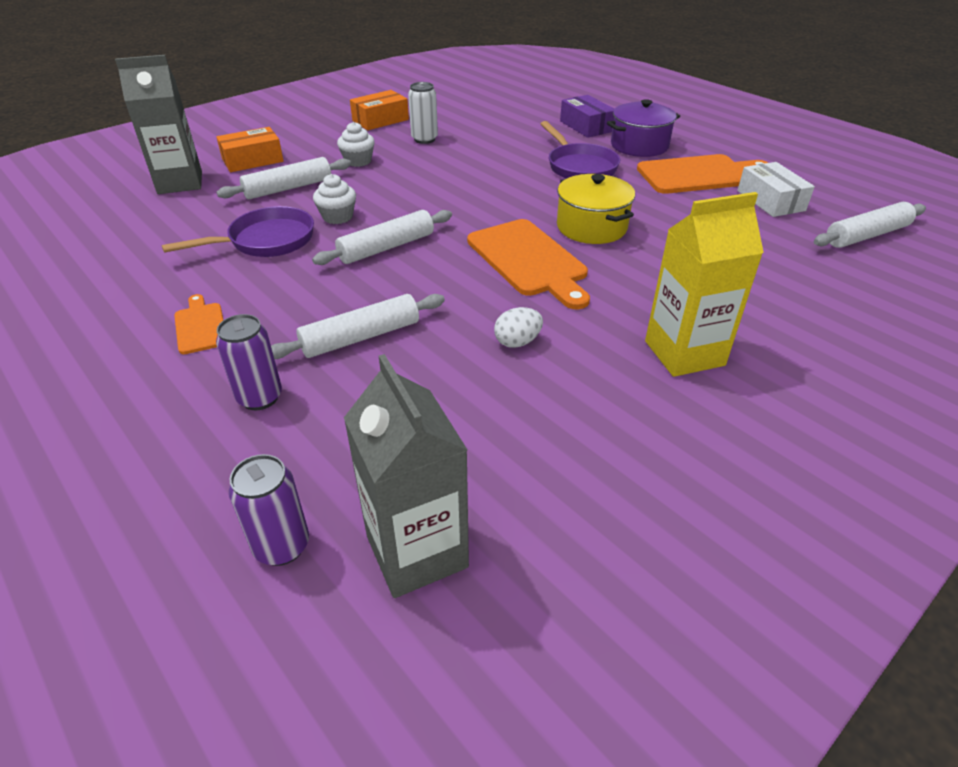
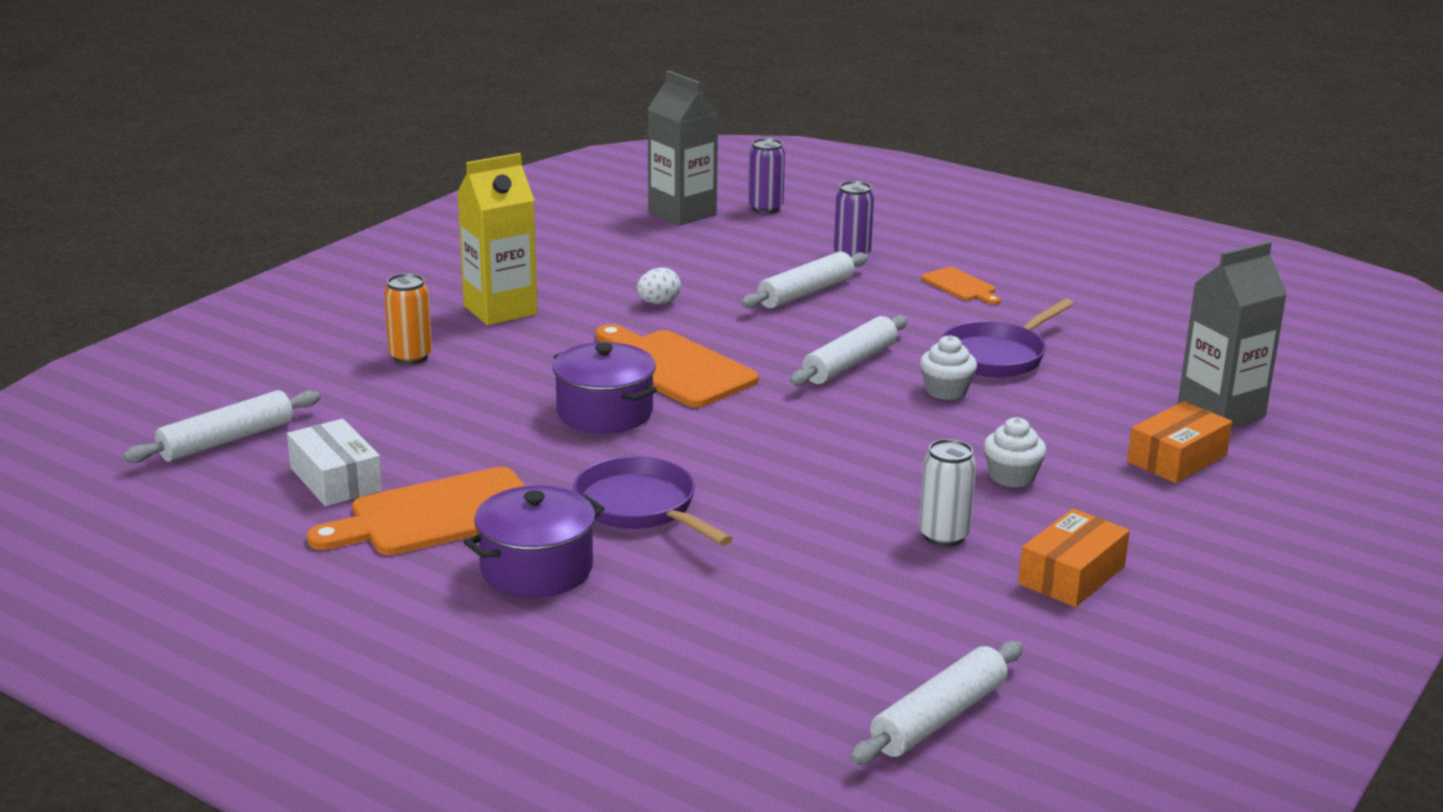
camera: 165 degrees right, 15 degrees down
(288, 188) = (1060, 420): white rolling pin -> white rolling pin (939, 718)
(586, 126) = (647, 611): purple box -> none
(591, 227) = (605, 412): yellow pot -> purple pot
(758, 299) = (410, 357): none -> orange can

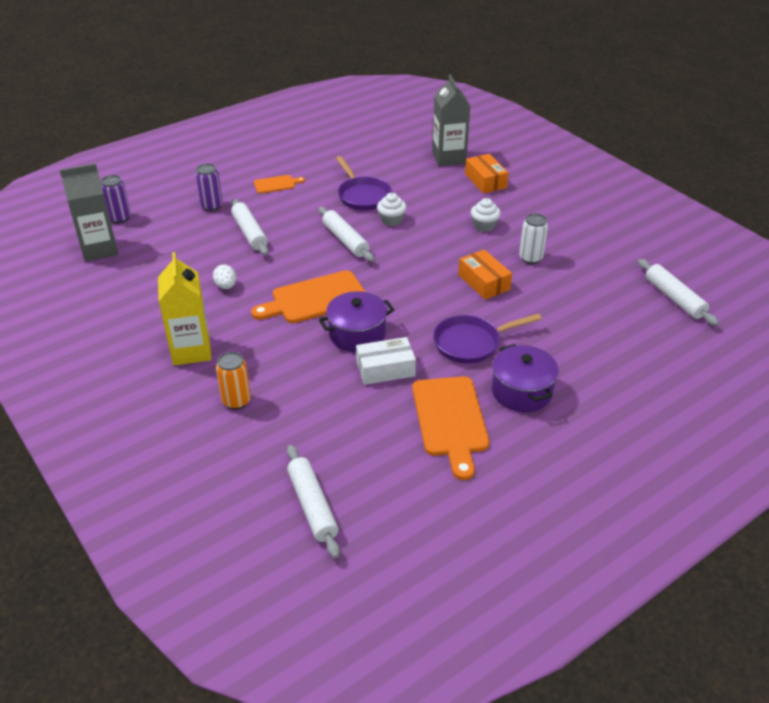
camera: 70 degrees left, 15 degrees up
(335, 479) = (389, 458): white box -> white box (385, 369)
(1072, 575) = (573, 235): orange box -> orange box (484, 282)

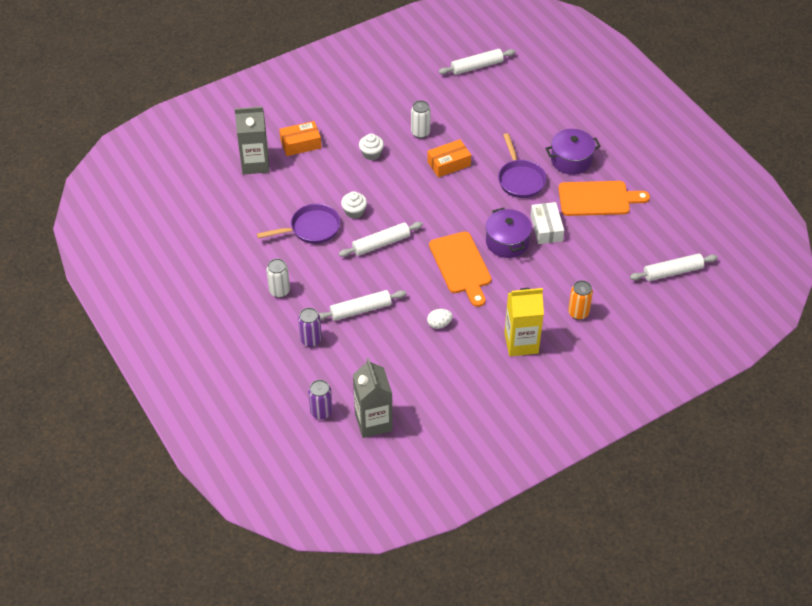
camera: 85 degrees left, 10 degrees up
(276, 184) = (279, 291): orange cutting board -> white can

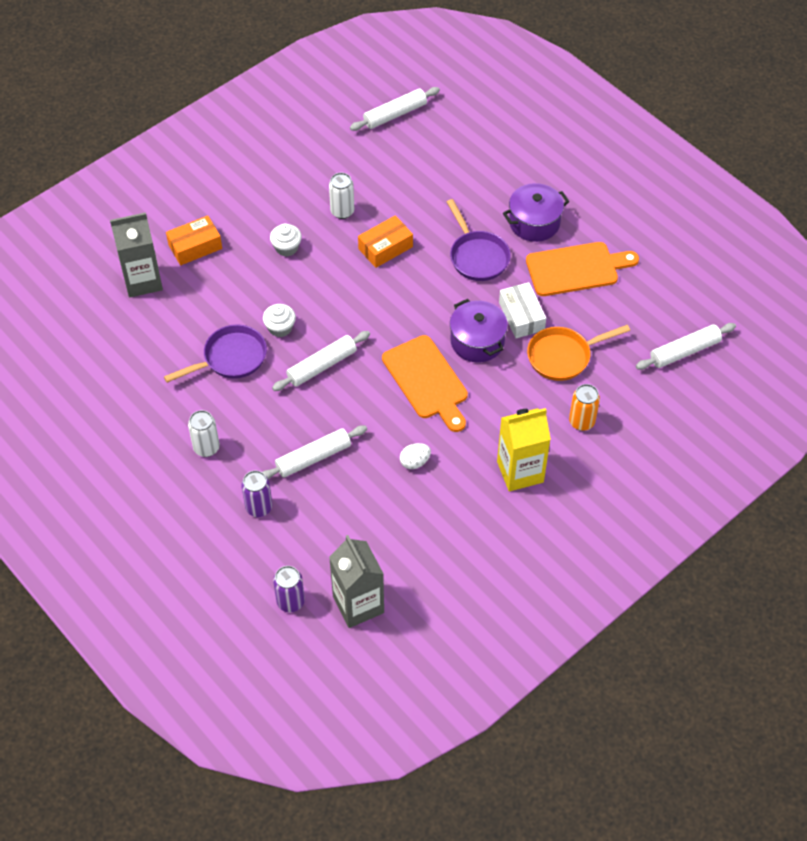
camera: 10 degrees left, 5 degrees up
(573, 262) = (563, 356): none -> orange pan

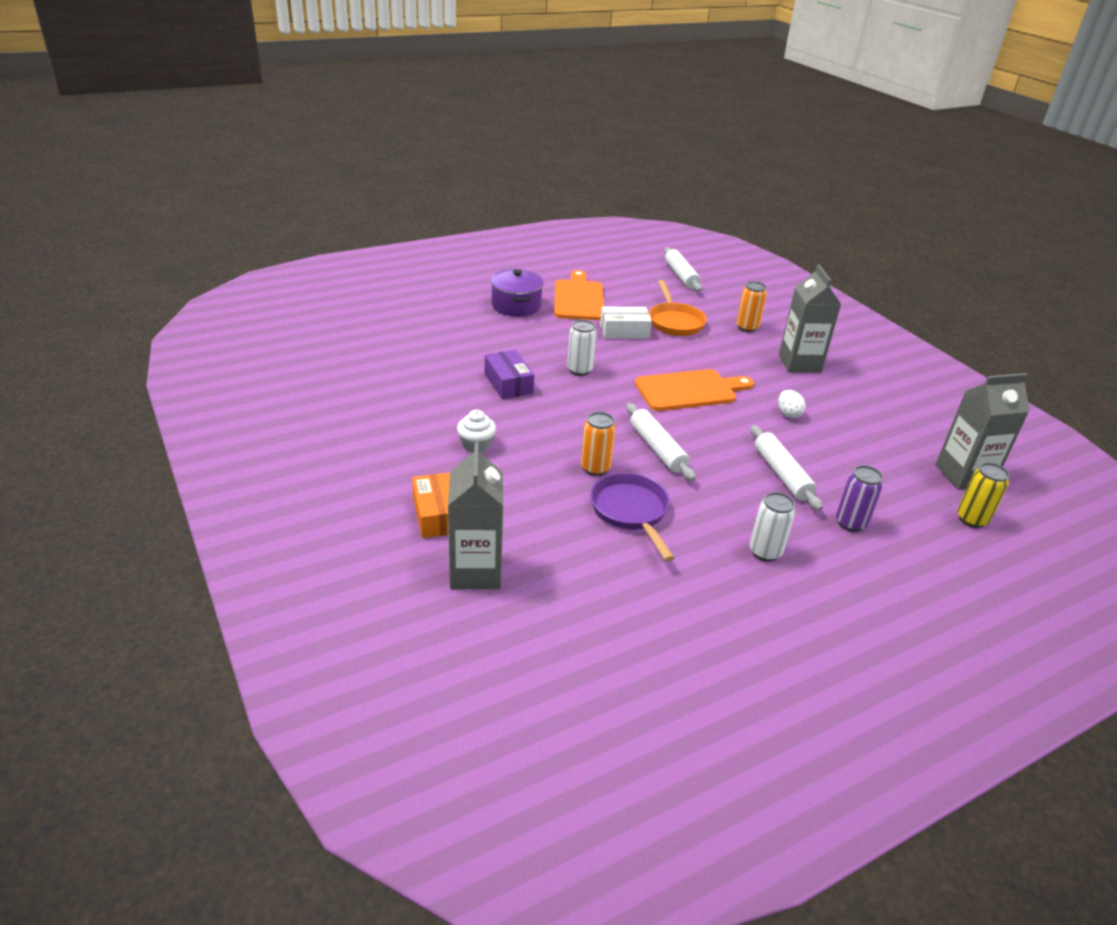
camera: 80 degrees left, 20 degrees down
(280, 328) = (595, 468): white cupcake -> orange can
(290, 601) = (971, 519): purple can -> yellow can
(342, 211) = (442, 400): white can -> white can (579, 370)
(385, 248) = (508, 383): orange box -> purple box
(395, 114) = (324, 347): white rolling pin -> none
(477, 256) = (543, 338): purple pan -> none
(477, 341) = (647, 357): purple pot -> none
(520, 472) = (799, 363): yellow carton -> grey carton

